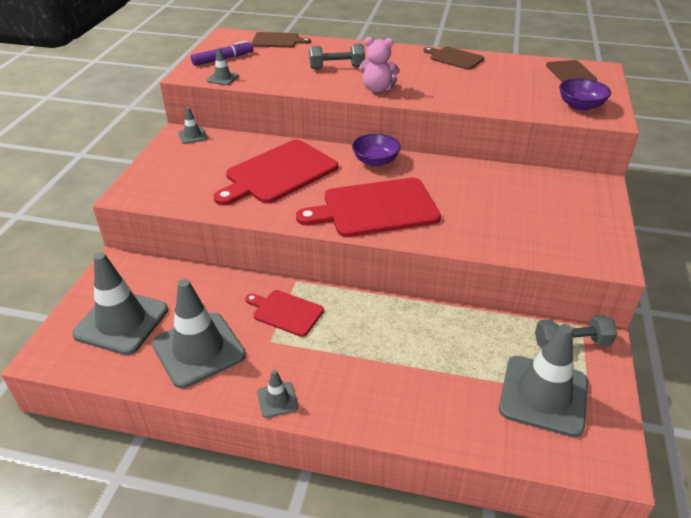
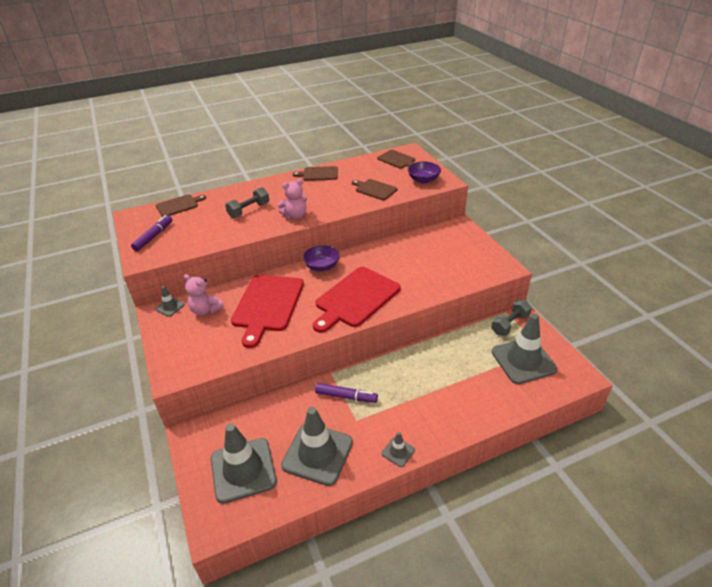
camera: 35 degrees left, 0 degrees up
(218, 152) = (205, 310): none -> pink teddy bear
(223, 78) = (173, 252): grey traffic cone -> none
(285, 312) = (346, 396): red cutting board -> purple marker
(502, 94) = (374, 189): none -> brown cutting board

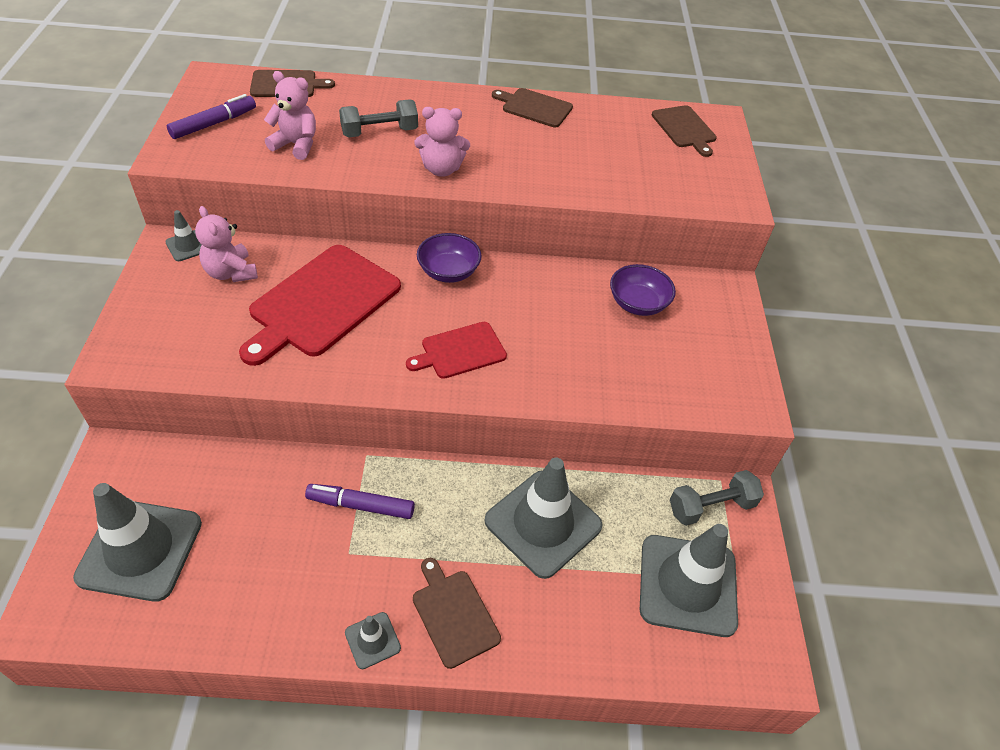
camera: 20 degrees right, 10 degrees up
(209, 231) = (296, 145): none -> pink teddy bear
(317, 453) = (256, 579): grey traffic cone -> grey traffic cone (543, 523)
(346, 396) = (361, 505): purple marker -> purple marker turned 150 degrees clockwise
(355, 298) = (460, 351): red cutting board -> red cutting board, size x0.55
(374, 189) = (604, 170): brown cutting board -> brown cutting board (454, 614)
(423, 180) = (701, 184): purple bowl -> purple bowl (638, 303)

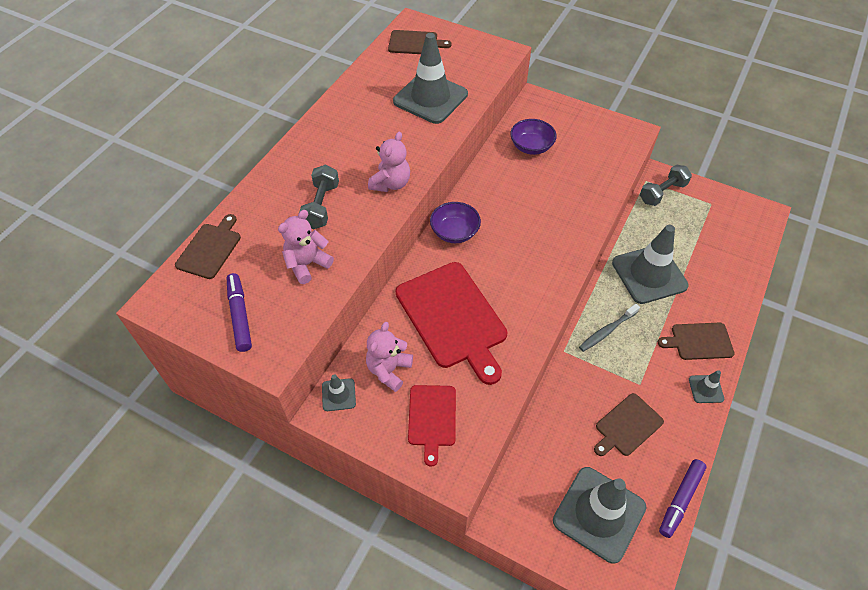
camera: 60 degrees left, 5 degrees up
(231, 272) = (389, 370): pink teddy bear -> pink teddy bear turned 120 degrees clockwise
(361, 505) = (605, 366): purple marker -> purple marker (680, 500)
(419, 494) = (607, 331): none -> grey toothbrush
(460, 351) = (536, 252): red cutting board -> red cutting board (432, 418)
(534, 107) = (343, 107): brown cutting board -> brown cutting board (627, 426)
(687, 585) = (709, 225): grey traffic cone -> grey traffic cone (430, 98)
(711, 506) = (662, 193): grey dumbbell -> grey dumbbell turned 45 degrees clockwise

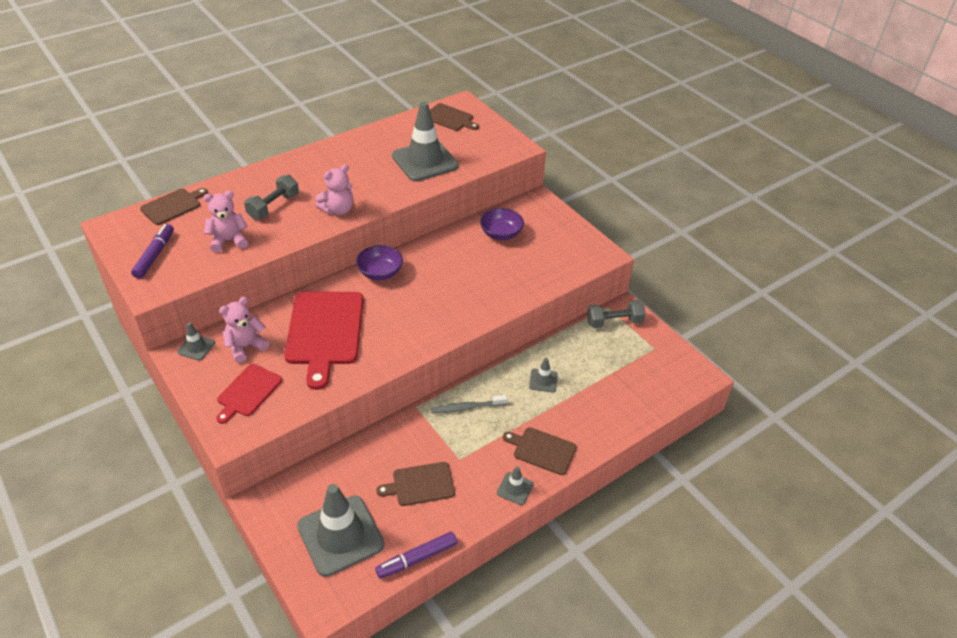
camera: 25 degrees right, 10 degrees down
(649, 274) = (543, 380): grey traffic cone -> grey traffic cone, size x0.45

